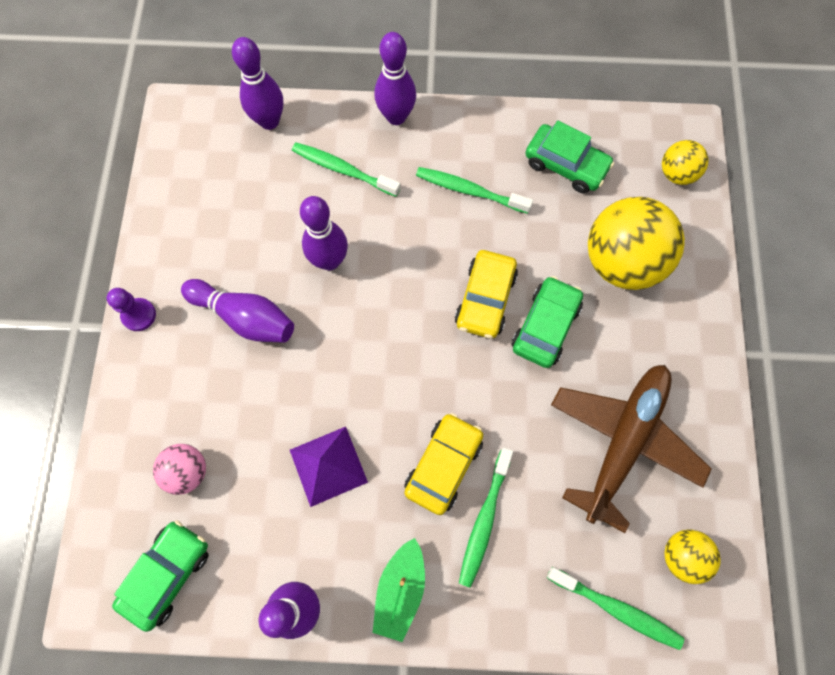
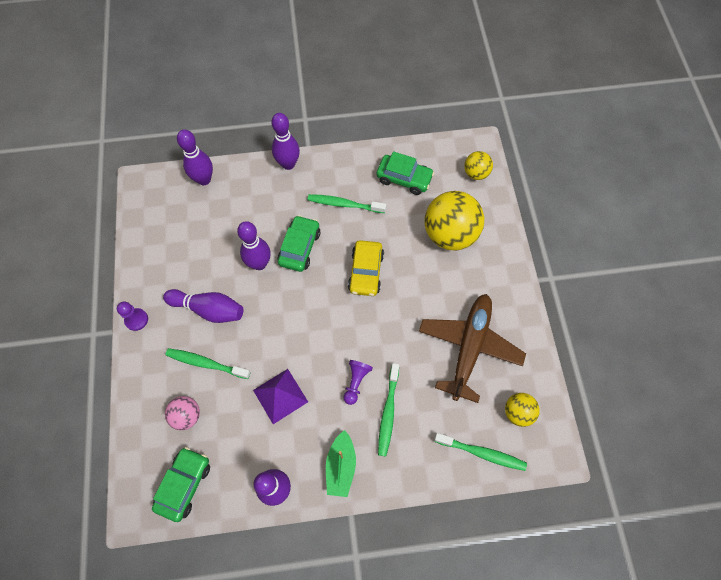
camera: 10 degrees left, 5 degrees down
(343, 170) = (259, 203): green toothbrush -> green toothbrush (206, 363)
(443, 465) = (356, 382): yellow car -> purple pawn
(545, 326) = (407, 283): green car -> green car (299, 247)

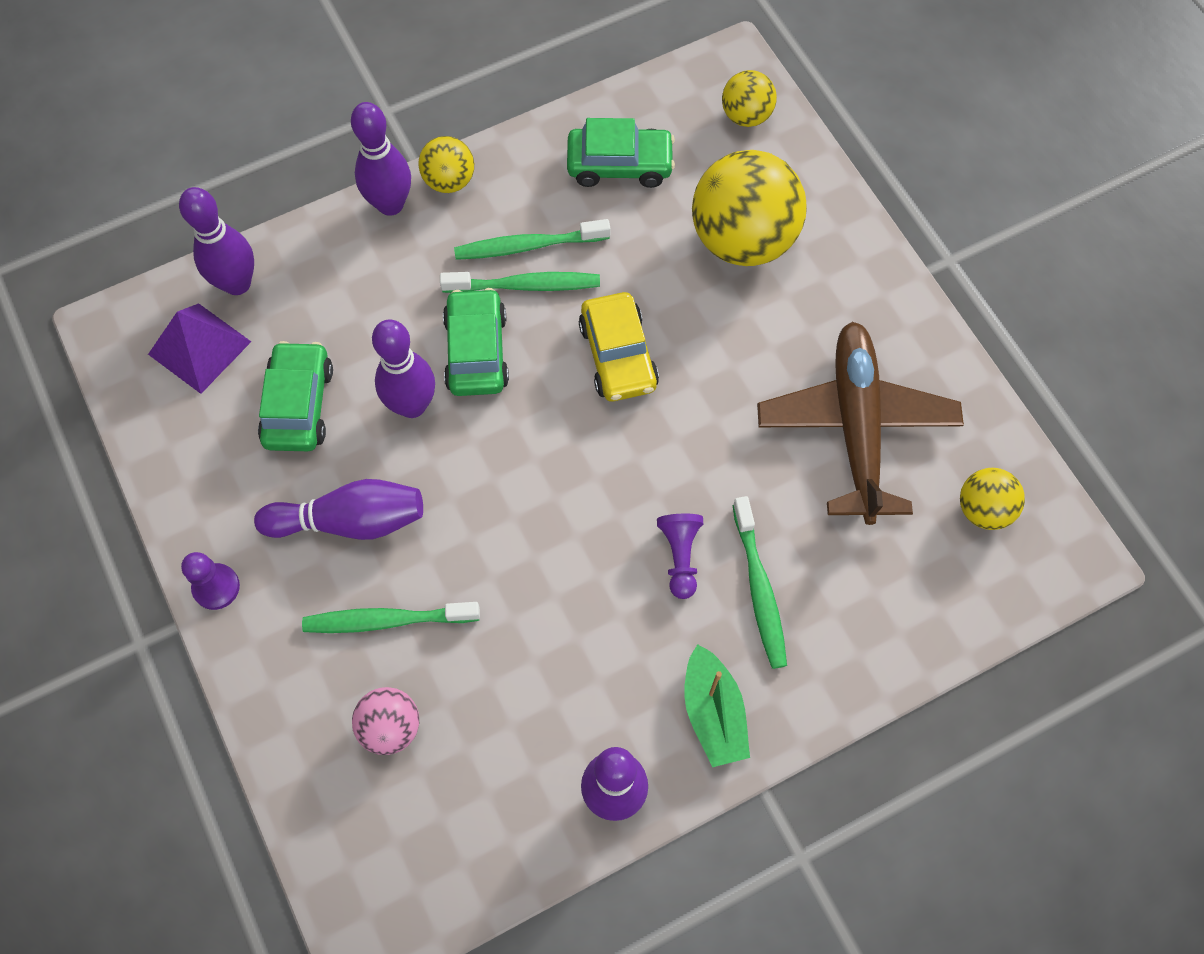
camera: 20 degrees left, 0 degrees up
(184, 484) = (438, 851): green car -> green car (298, 405)
(280, 396) = (551, 629): purple pyramid -> purple pyramid (199, 348)
(320, 161) = (449, 181): none -> yellow ball
(481, 453) = (949, 600): green toothbrush -> green toothbrush (525, 286)

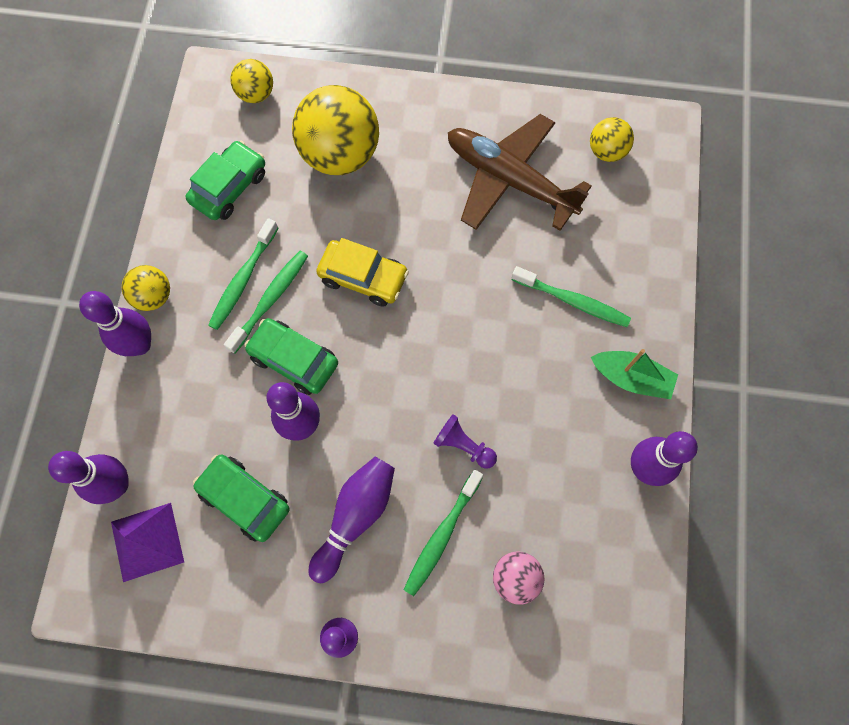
camera: 55 degrees left, 5 degrees up
(680, 557) = (522, 331): purple pawn -> purple pawn (463, 445)

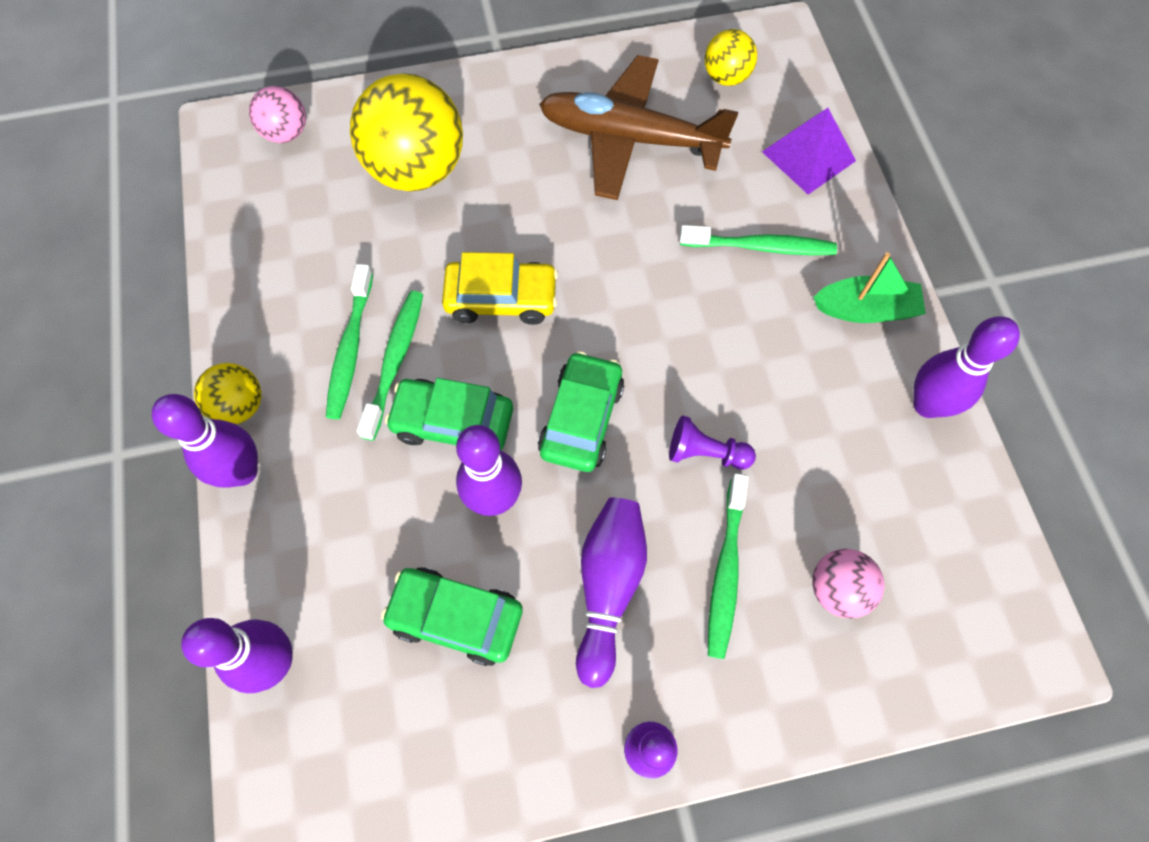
camera: 20 degrees left, 5 degrees down
(147, 542) = (344, 722): purple pyramid -> purple pyramid (808, 156)
(229, 187) = (292, 247): green car -> green car (581, 419)
(256, 94) = (286, 133): yellow ball -> pink ball

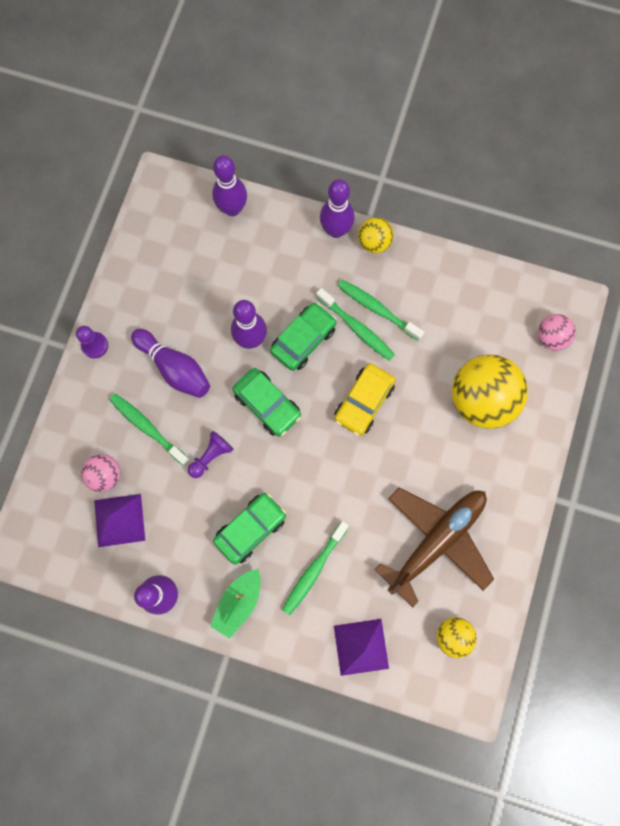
camera: 120 degrees right, 10 degrees up
(456, 618) = (204, 293): green car -> green car (250, 529)
(882, 526) = (119, 520): none -> purple pyramid

